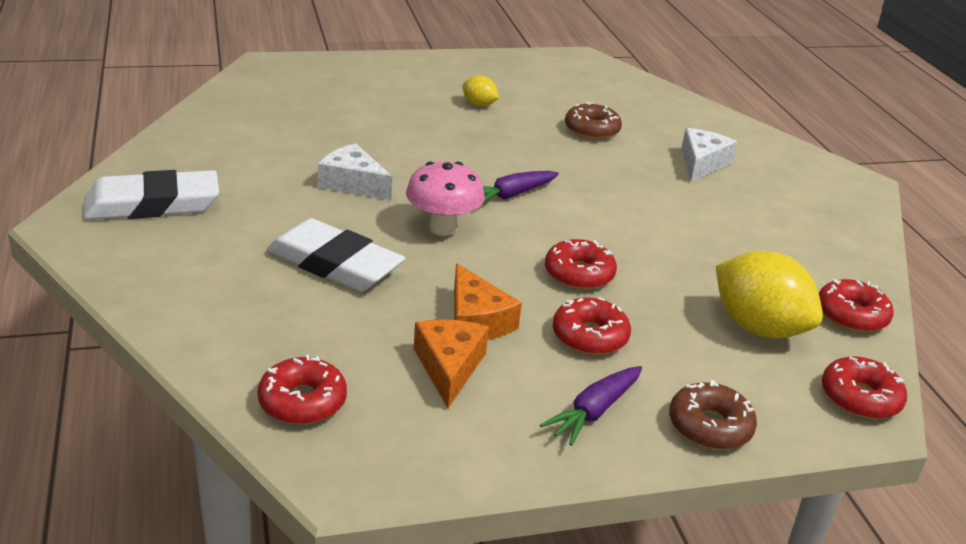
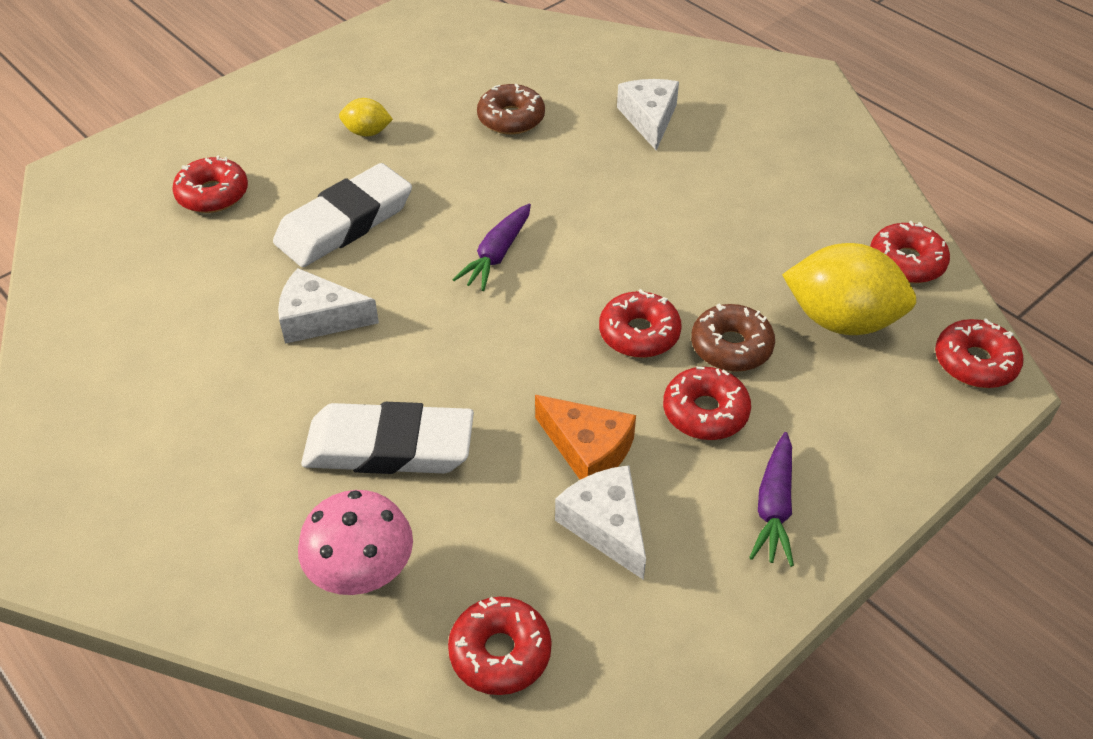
camera: 25 degrees left, 15 degrees up
(152, 204) = (114, 464): white eraser -> white eraser (345, 223)
(344, 101) = (213, 194): none -> red donut
(443, 228) = (462, 337): pink mushroom -> pink mushroom (362, 574)
(449, 367) = (606, 525): orange cheese -> white cheese
(709, 426) = (880, 468): brown donut -> brown donut (731, 347)

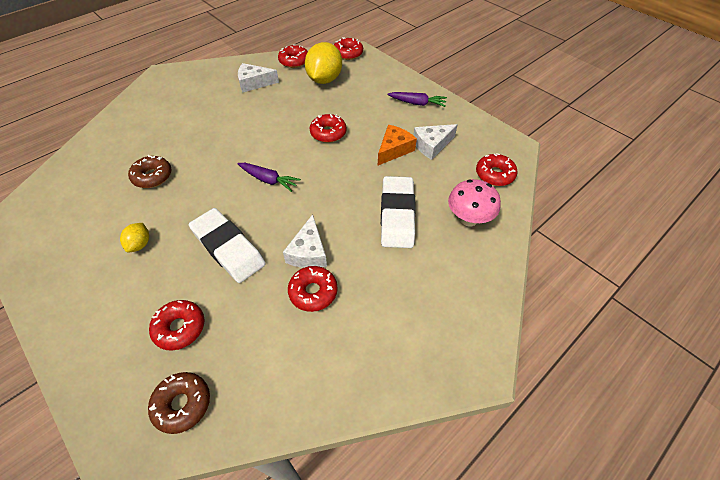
camera: 90 degrees left, 5 degrees up
(649, 119) = (174, 124): white cheese -> white cheese (254, 83)
(705, 412) = (373, 117): red donut -> red donut (313, 292)
(731, 347) = (337, 108): brown donut -> brown donut (182, 404)

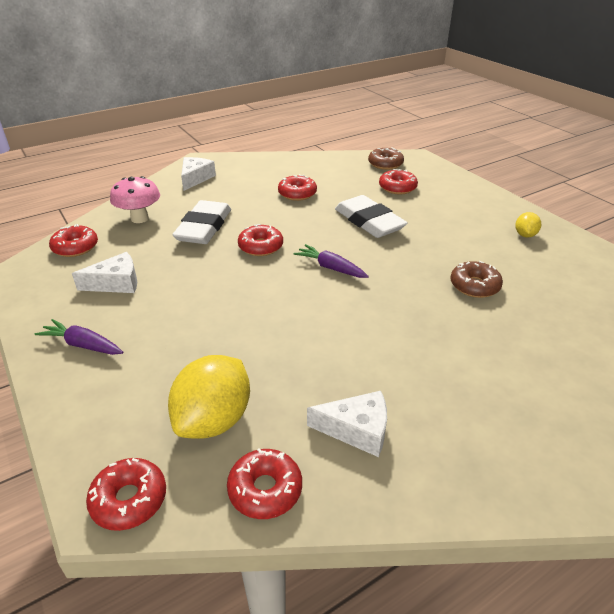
camera: 170 degrees left, 15 degrees down
(140, 244) = (454, 231): yellow lemon -> yellow lemon (525, 235)
(308, 252) = (296, 213): white cheese -> white cheese (195, 178)
(328, 133) = (243, 314): red donut -> red donut (261, 246)
(394, 150) = (167, 283): orange cheese -> none

